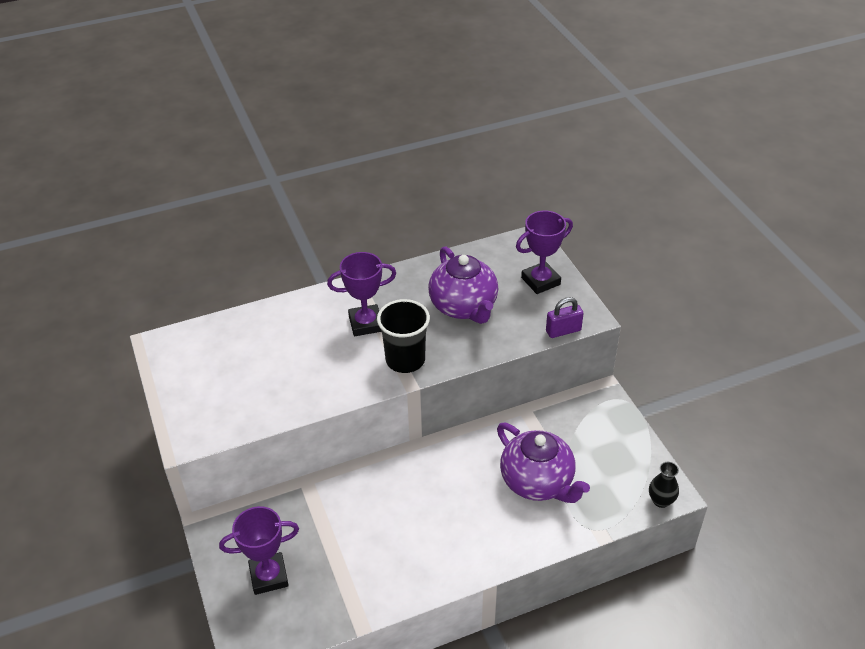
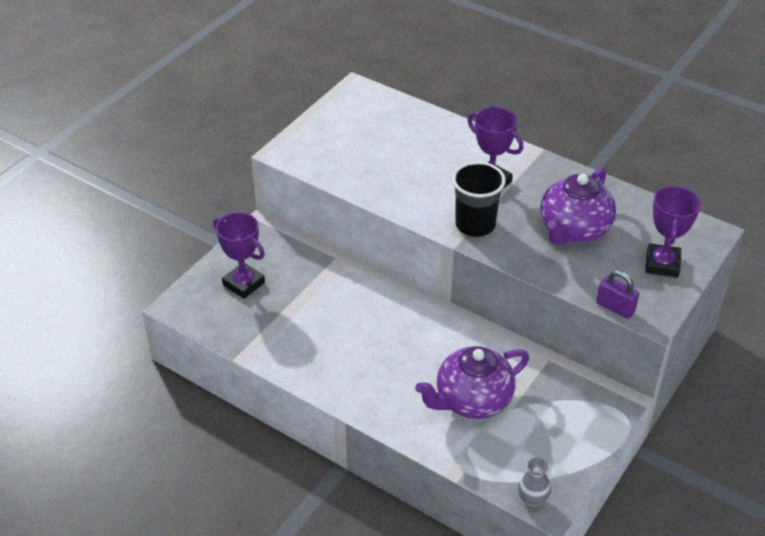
camera: 55 degrees right, 0 degrees up
(538, 482) = (472, 400): purple teapot -> purple teapot turned 45 degrees clockwise
(540, 281) = (662, 264): purple trophy -> purple trophy turned 75 degrees clockwise
(661, 501) = (532, 500): black vase -> grey vase

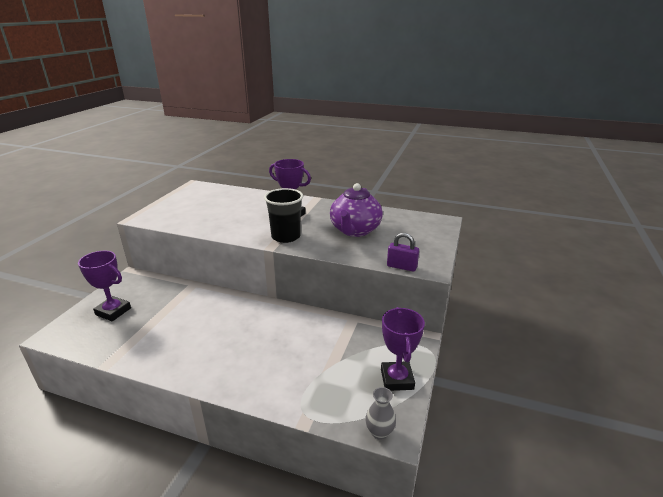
camera: 15 degrees left, 15 degrees down
(472, 400) = (307, 360): purple teapot -> none
(662, 264) = (421, 239): purple trophy -> purple trophy (397, 379)

